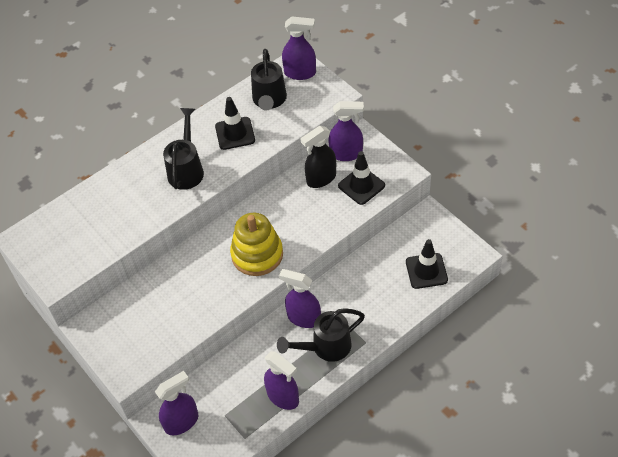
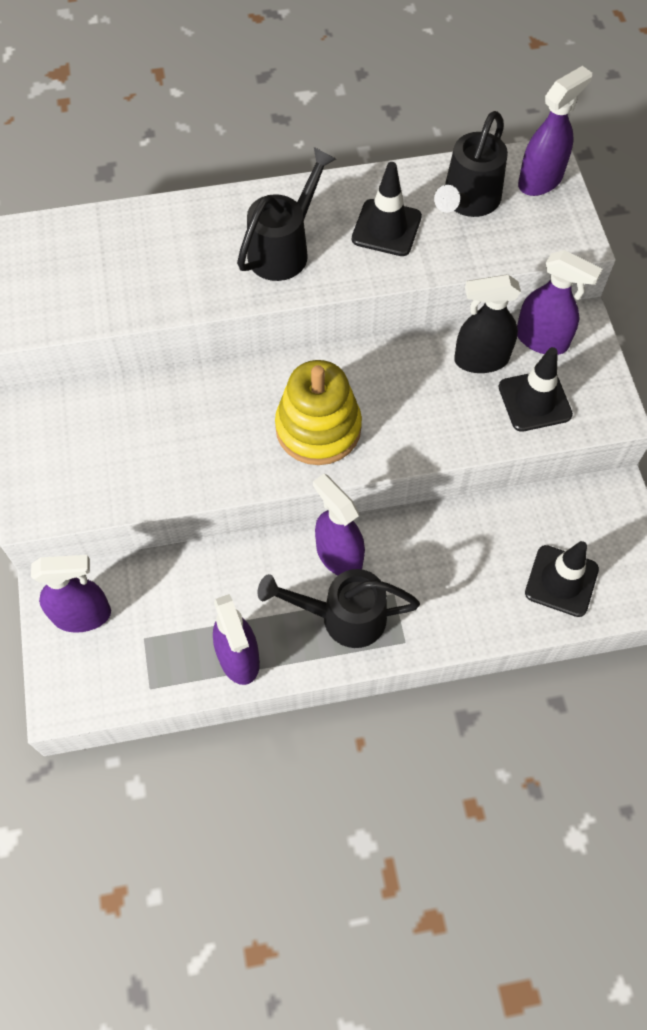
camera: 25 degrees right, 10 degrees up
(300, 73) = (540, 180): purple spray bottle -> purple spray bottle turned 75 degrees counterclockwise

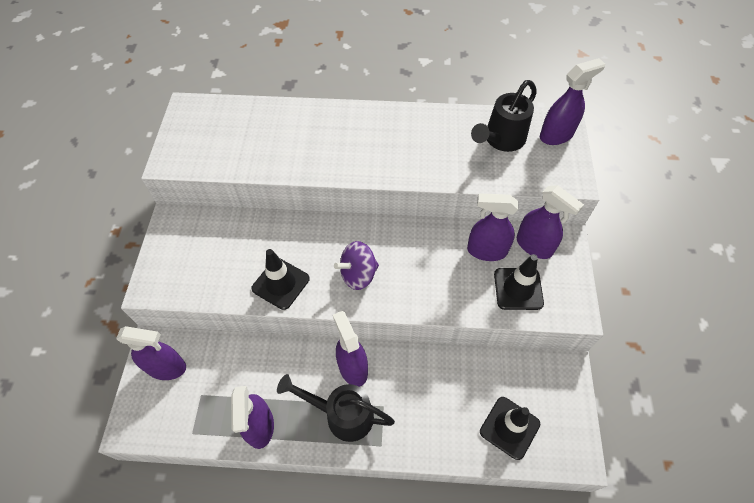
camera: 15 degrees right, 5 degrees down
(284, 249) = (365, 148): black watering can -> none
(318, 428) = (358, 274): yellow stacking toy -> purple spinning top
(386, 228) = (439, 147): black traffic cone -> black traffic cone (280, 283)
(481, 360) = (486, 251): black spray bottle -> purple spray bottle

